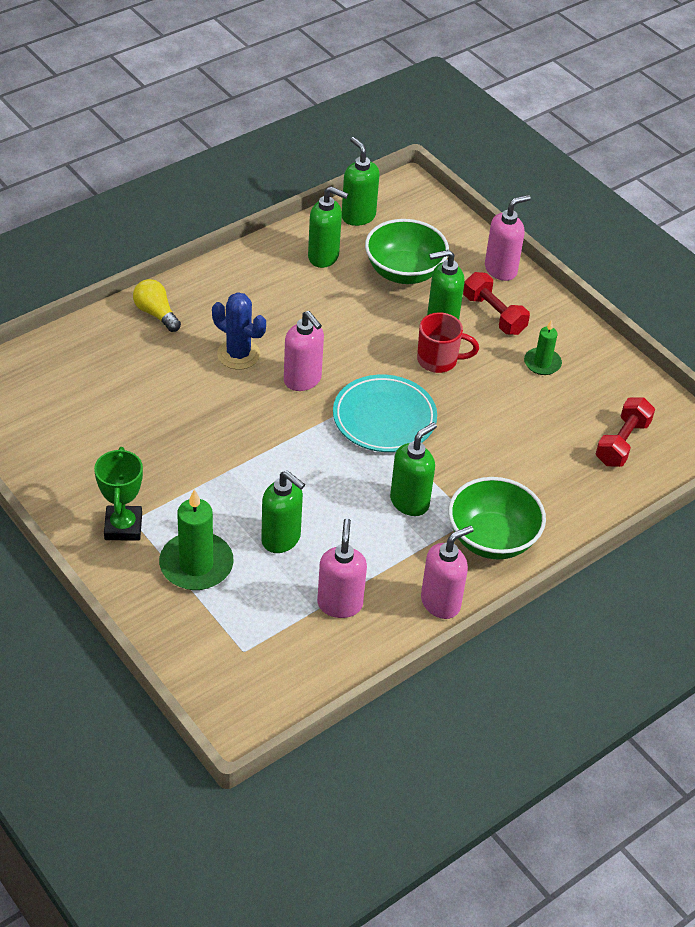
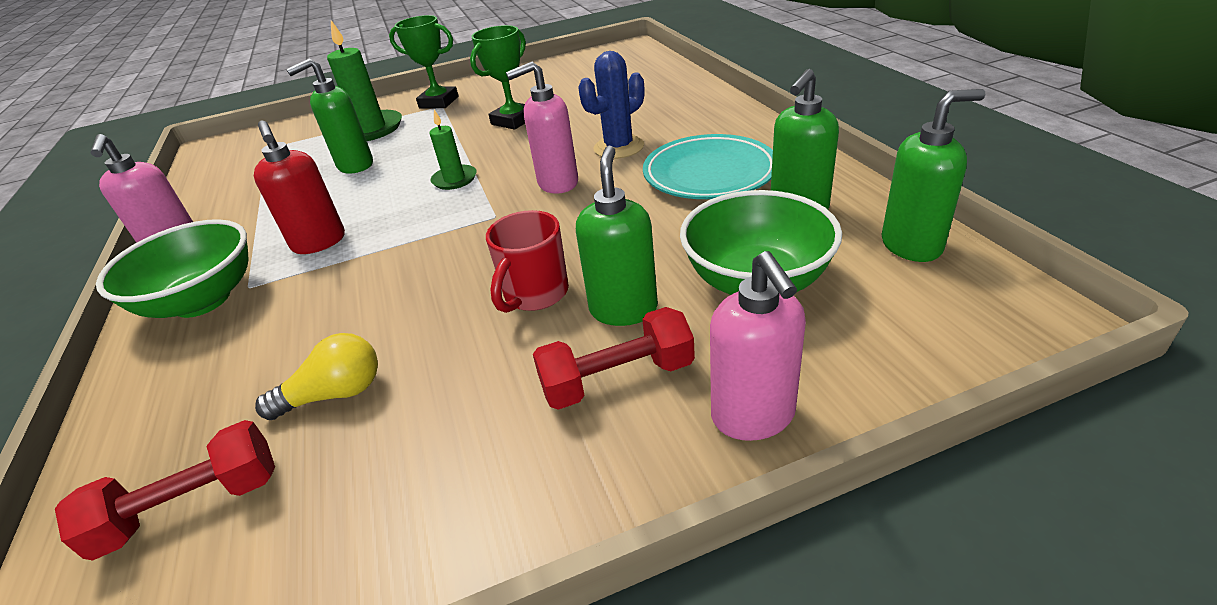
camera: 115 degrees right, 10 degrees down
(156, 313) = (700, 107): yellow light bulb -> yellow light bulb (335, 394)
(179, 442) = (513, 120): none -> green trophy
(340, 604) = (252, 192): pink soap dispenser -> none
(384, 418) = (458, 235): turquoise plate -> turquoise plate (709, 174)
(410, 502) = (319, 243): green soap dispenser -> red soap dispenser
(542, 363) = (460, 426): green candle -> green candle (454, 179)
(622, 443) = (192, 507): red dumbbell -> red dumbbell turned 75 degrees counterclockwise

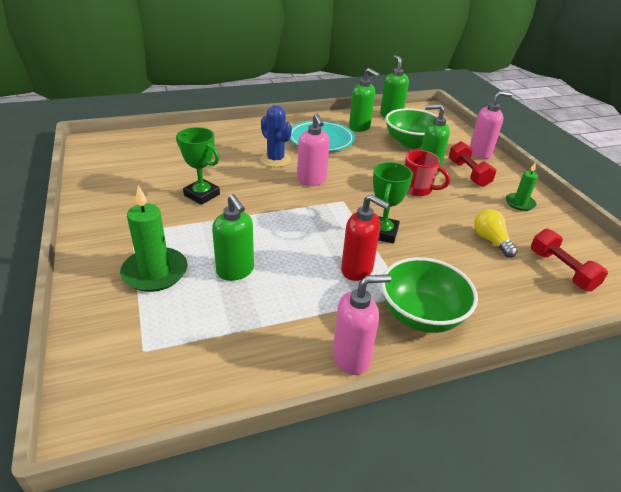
camera: 95 degrees left, 0 degrees up
(319, 243) = (357, 270): red soap dispenser -> red soap dispenser turned 60 degrees clockwise
(439, 102) = (121, 234): green trophy -> green trophy (382, 233)
(454, 179) = (288, 217): green candle -> green candle (520, 203)

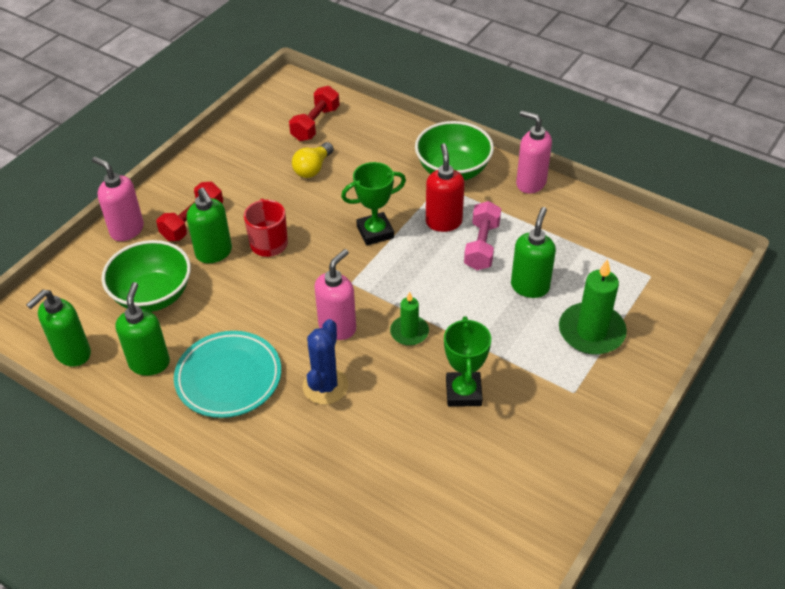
camera: 125 degrees left, 10 degrees up
(307, 273) = (481, 246): none -> pink dumbbell
(520, 203) = (224, 171): green candle -> green candle (409, 332)

